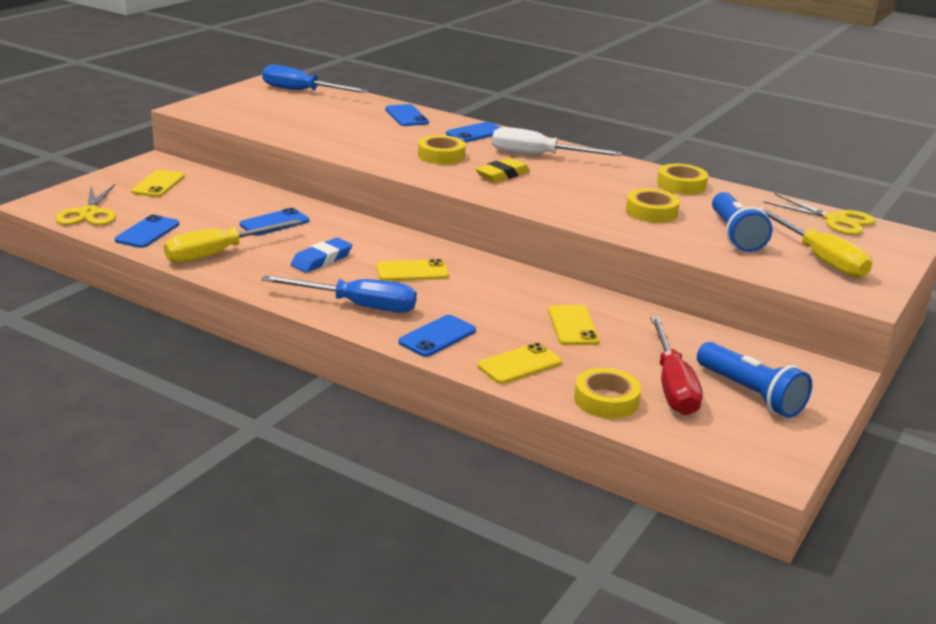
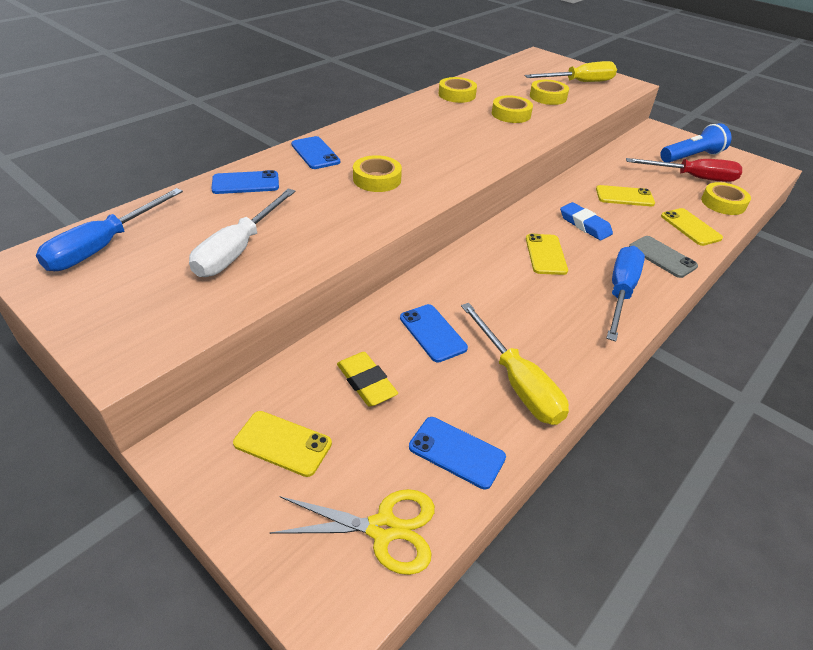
camera: 80 degrees left, 15 degrees up
(321, 260) = (526, 305): blue eraser -> blue eraser (584, 225)
(437, 336) = (662, 257): blue phone -> grey phone
(502, 175) = (431, 157): yellow eraser -> yellow eraser (366, 382)
(538, 156) = (385, 134): white screwdriver -> white screwdriver (238, 249)
(735, 235) = (548, 97): blue flashlight -> yellow tape
(836, 220) = (517, 65): yellow scissors -> none

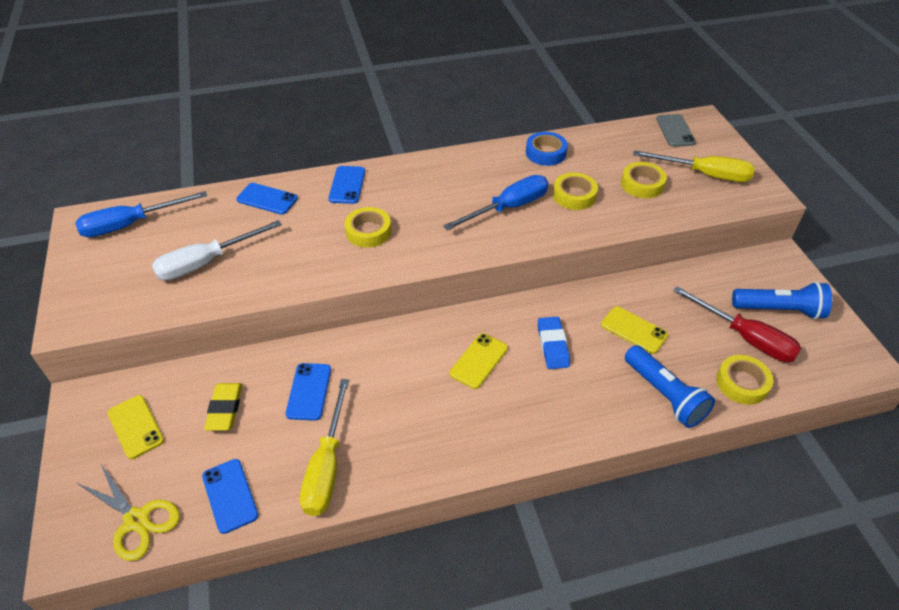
camera: 35 degrees right, 5 degrees up
(457, 95) = (545, 153): yellow tape -> blue tape
(620, 292) = (504, 430): blue screwdriver -> blue screwdriver (508, 208)
(662, 257) = (591, 414): grey phone -> grey phone (675, 131)
(690, 227) = (665, 395): yellow phone -> blue flashlight

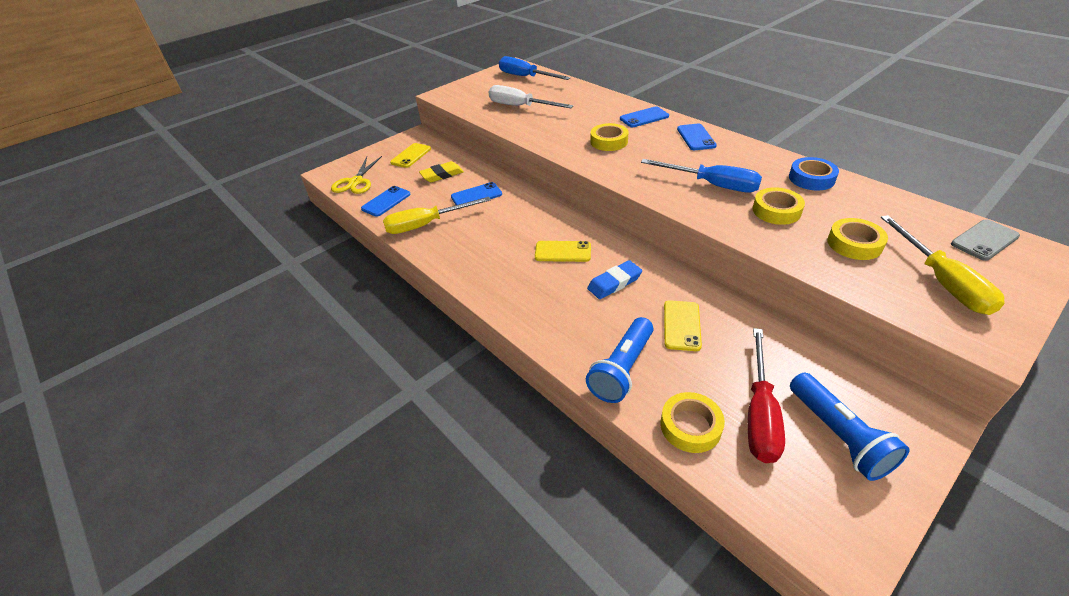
camera: 65 degrees right, 5 degrees down
(267, 199) = (594, 100): blue phone -> blue phone (696, 137)

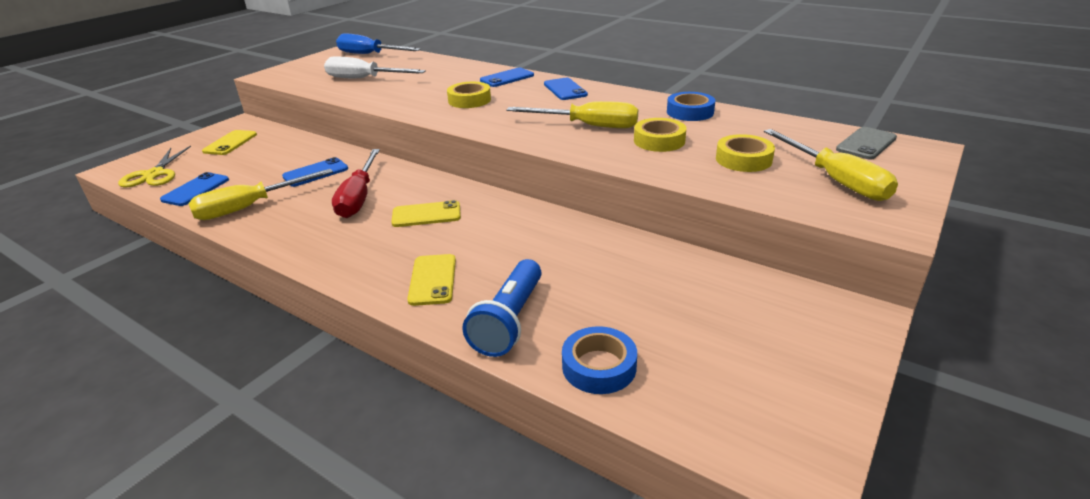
camera: 15 degrees left, 10 degrees down
(442, 175) = (271, 157): yellow eraser -> none
(614, 283) = (491, 237): blue eraser -> none
(681, 325) = (574, 268): yellow phone -> yellow phone (432, 280)
(690, 426) = (599, 366): yellow tape -> blue tape
(712, 185) = (588, 126): blue screwdriver -> yellow screwdriver
(759, 413) = (676, 340): red screwdriver -> red screwdriver (359, 197)
(838, 436) = (767, 348): blue flashlight -> none

